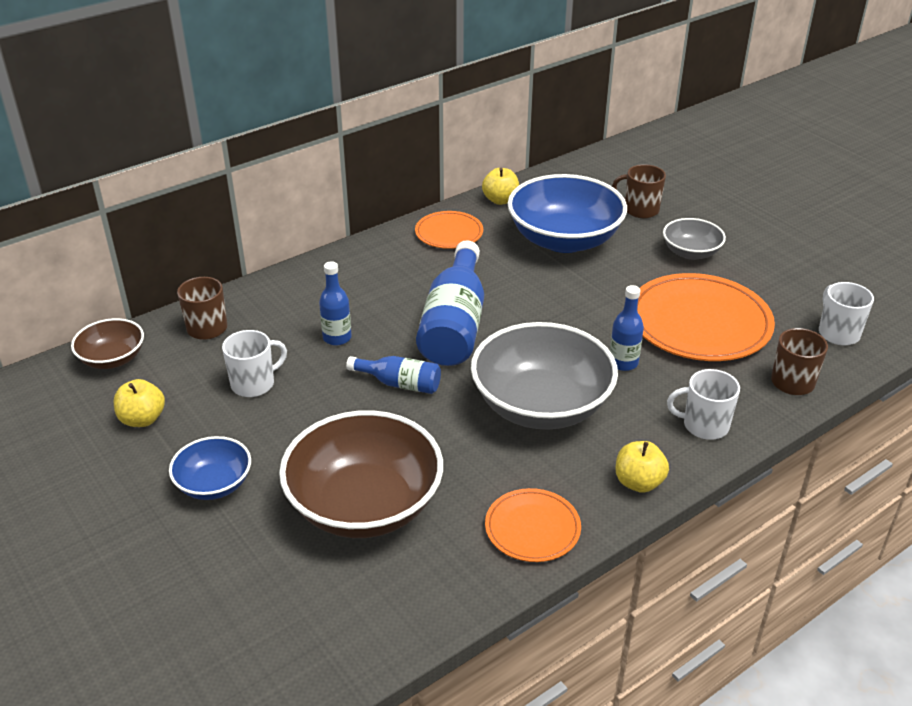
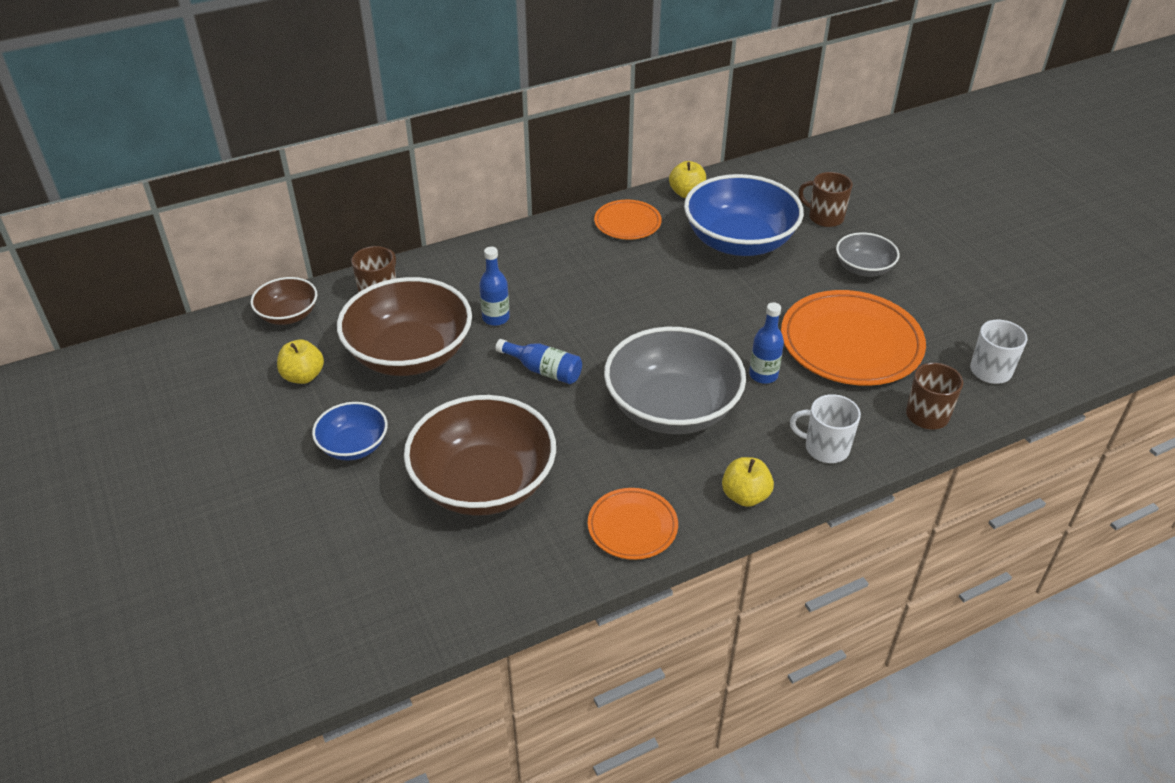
camera: 10 degrees right, 5 degrees up
(254, 383) = (410, 354): white mug -> brown bowl
(454, 324) = (610, 317): blue bottle -> none

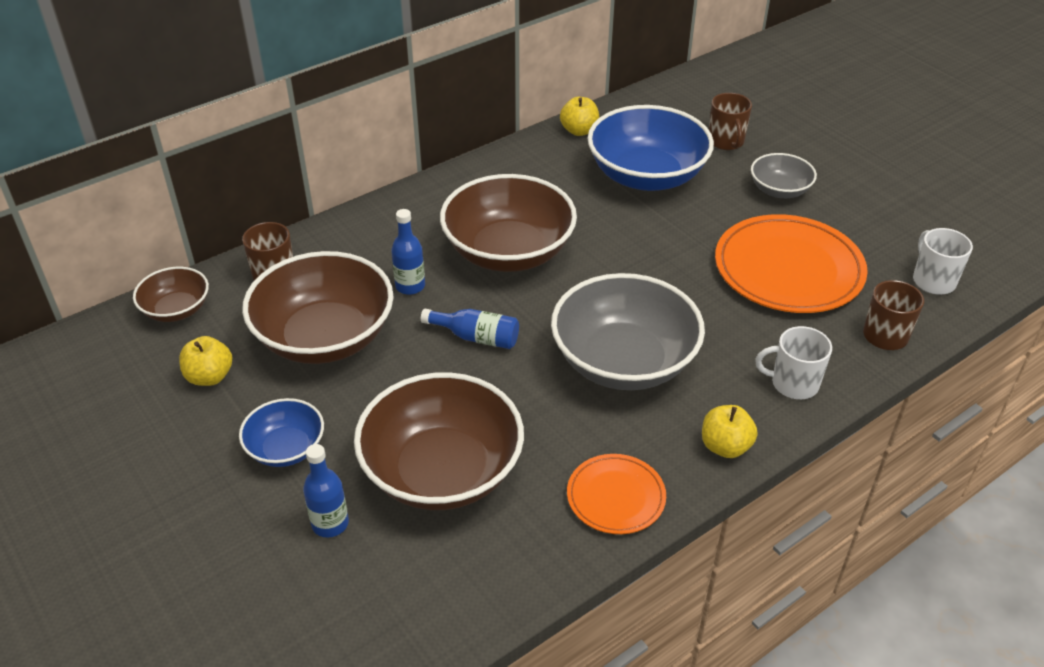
camera: 10 degrees left, 0 degrees up
(592, 297) = (508, 252): none -> brown bowl
(627, 223) = (525, 168): orange plate -> none
(763, 375) = (709, 314): blue bottle -> blue bottle (330, 523)
(824, 217) = (726, 141): brown mug -> brown mug turned 120 degrees counterclockwise

